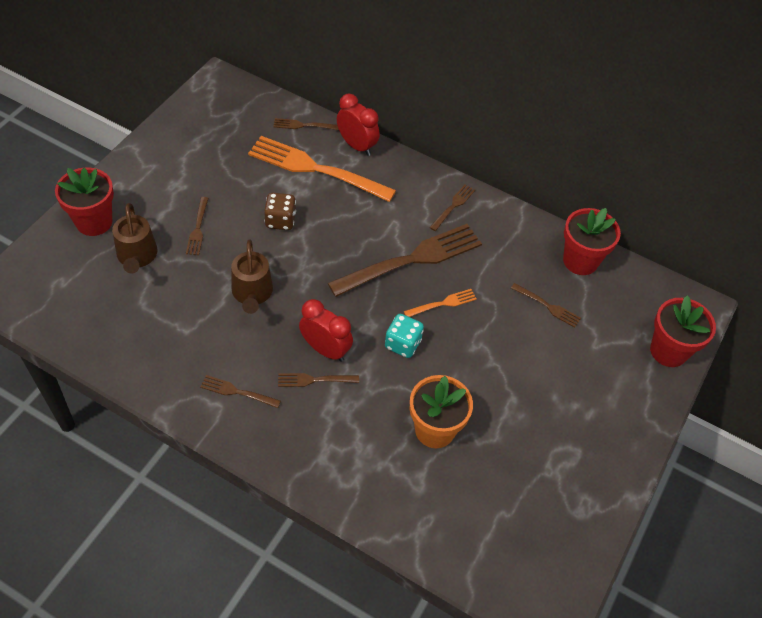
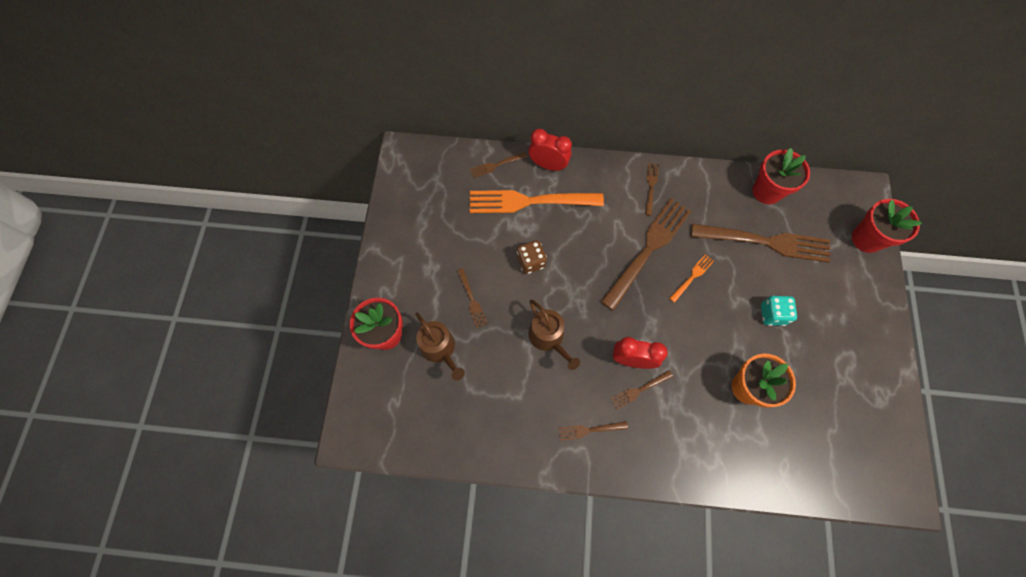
camera: 20 degrees left, 15 degrees up
(402, 344) = (684, 326): turquoise dice -> turquoise dice (772, 314)
(547, 306) = (766, 242): brown fork -> brown fork, size x2.23

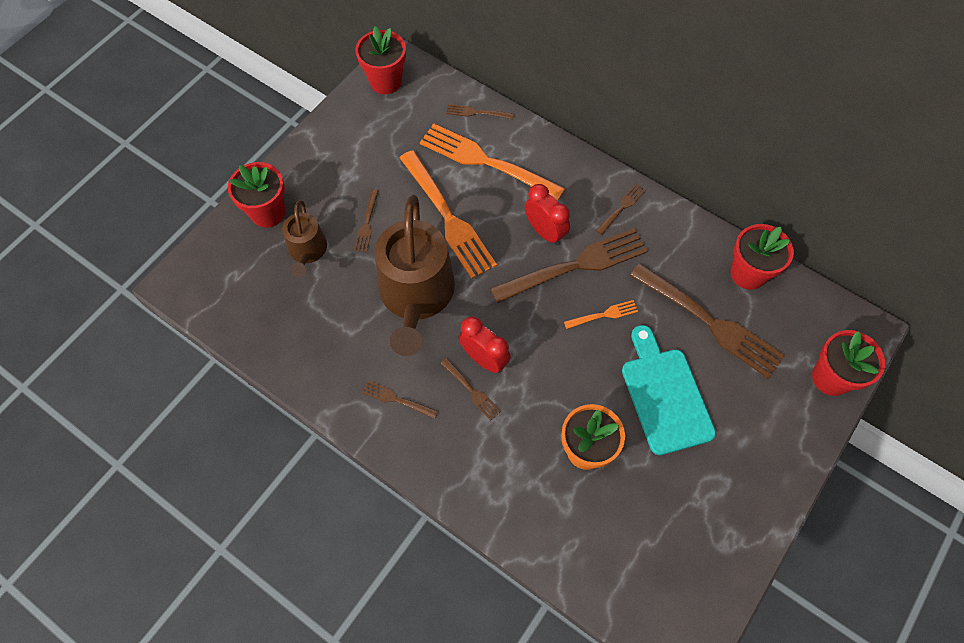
camera: 30 degrees right, 5 degrees down
(408, 174) = (385, 81): none -> red flower pot
(531, 262) = (448, 217): brown dice -> orange fork
(548, 165) = (528, 137): red clock -> red clock (545, 232)
(548, 338) = (416, 295): brown watering can -> brown watering can, size x1.91
(639, 390) = (471, 390): brown fork -> brown fork turned 135 degrees counterclockwise
(772, 314) = (665, 395): turquoise dice -> turquoise cutting board

